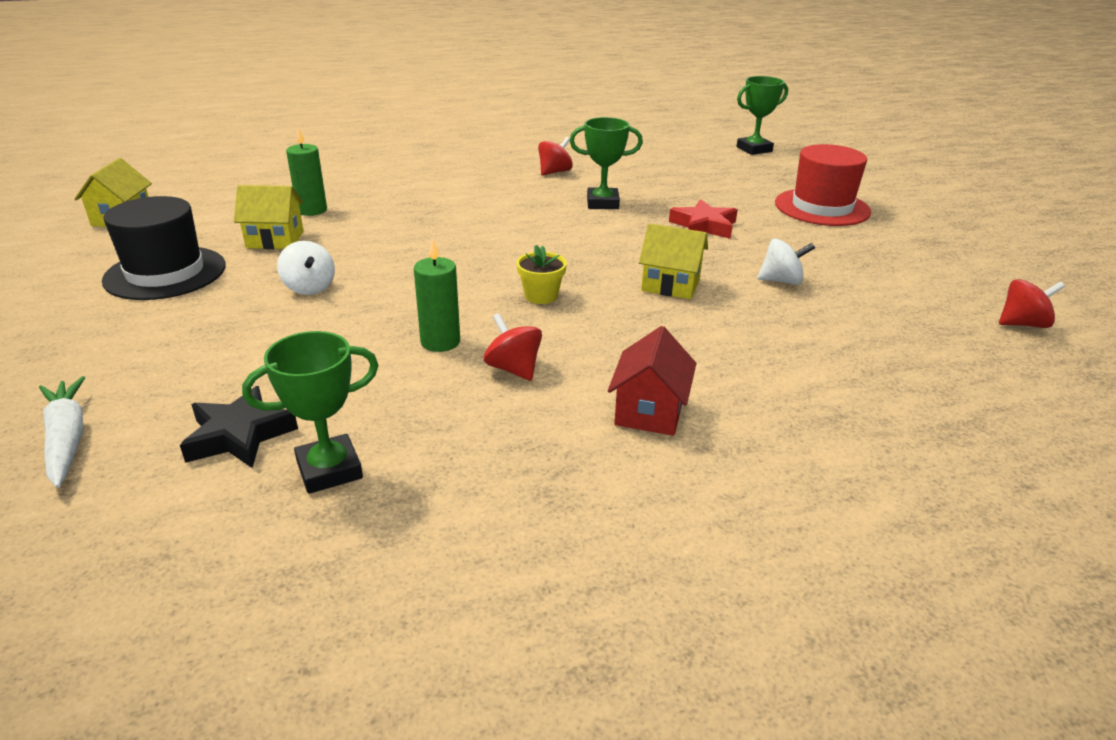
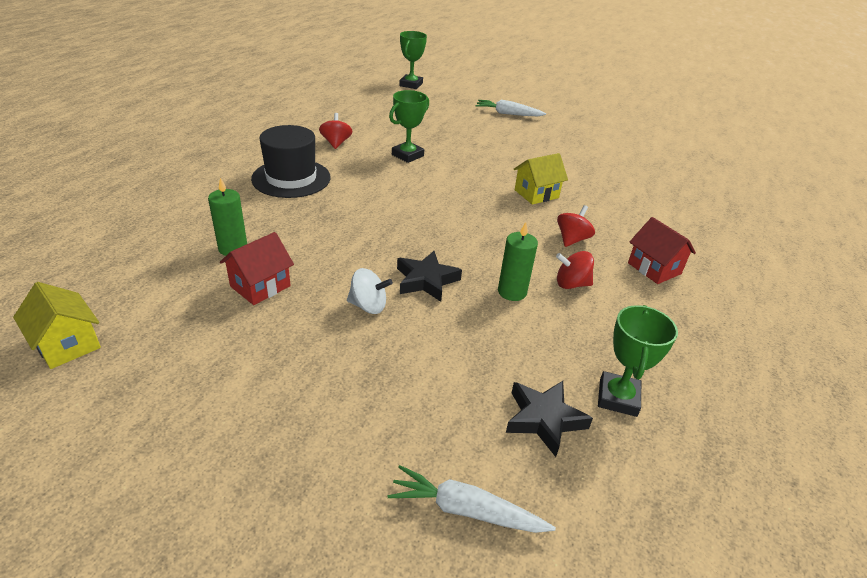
camera: 50 degrees left, 5 degrees up
(165, 273) = (237, 362): black hat -> black hat (291, 178)
(275, 240) = (260, 286): yellow house -> red house
(390, 295) = (426, 280): none -> black star
(541, 296) = (498, 234): yellow flower pot -> none
(704, 226) = (483, 149): red star -> none
(781, 281) = (570, 167): white spinning top -> none
(822, 207) = (508, 114): red hat -> white carrot
(1022, 324) = (670, 148): red spinning top -> red spinning top (572, 239)

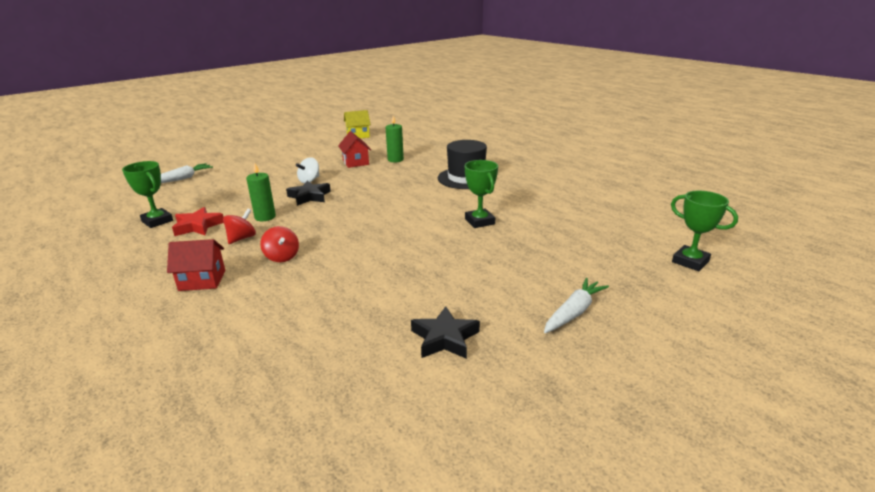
camera: 120 degrees right, 10 degrees down
(336, 143) = (519, 198): red spinning top -> none
(536, 194) = (361, 264): yellow house -> none
(544, 419) = (183, 201): black star -> black star (445, 338)
(586, 341) = (198, 226): none -> red star

